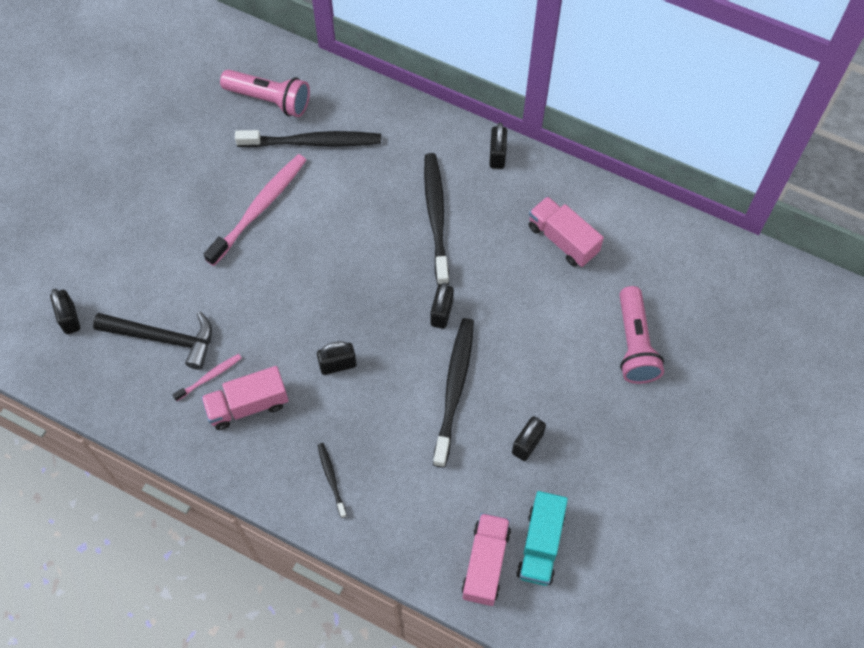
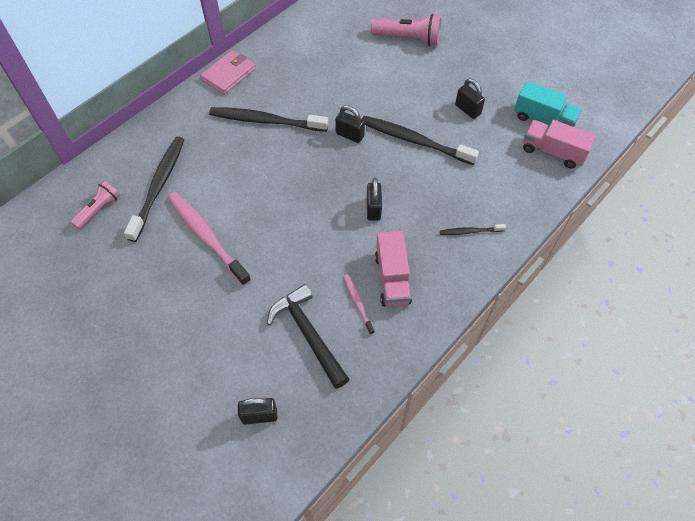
camera: 75 degrees left, 5 degrees down
(163, 338) = (308, 334): black hammer -> black hammer turned 60 degrees counterclockwise
(269, 100) = (99, 209): pink flashlight -> pink flashlight, size x0.65
(497, 155) = (228, 74): black padlock -> pink wallet
(562, 240) = (315, 55): pink truck -> none

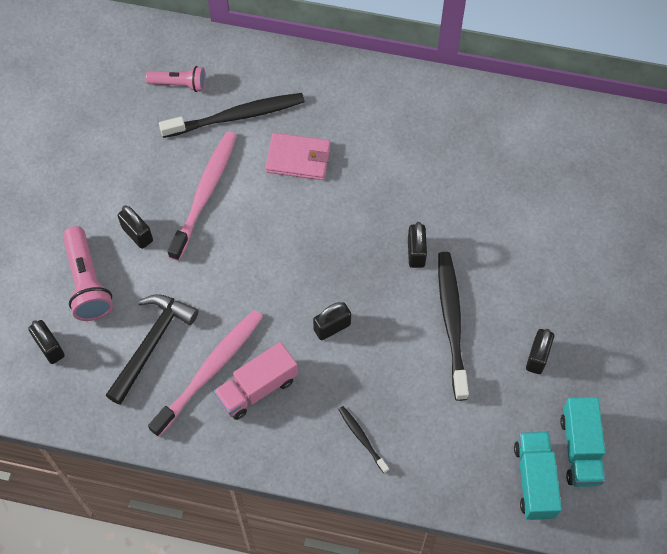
camera: 60 degrees right, 5 degrees up
(205, 299) = (137, 234): none -> black padlock
(228, 74) = (420, 88): pink wallet -> pink wallet (298, 159)
(265, 121) = (380, 160): black toothbrush -> none
(357, 303) = (210, 370): pink toothbrush -> pink toothbrush, size x2.05
(408, 39) = (607, 238): pink flashlight -> pink flashlight (87, 282)
(552, 152) = (534, 480): pink truck -> turquoise truck

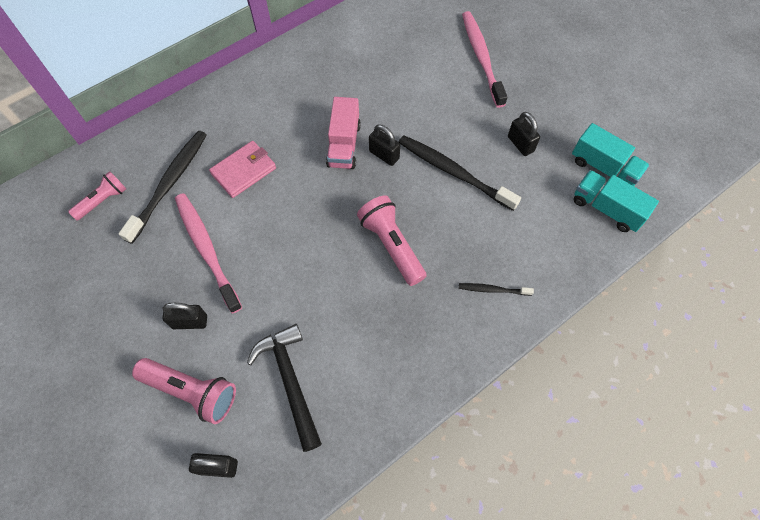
camera: 50 degrees left, 0 degrees up
(210, 370) = (351, 353): pink toothbrush -> pink toothbrush (481, 57)
(257, 388) = (395, 331): pink truck -> pink truck (344, 145)
(332, 327) = (391, 245): black padlock -> pink flashlight

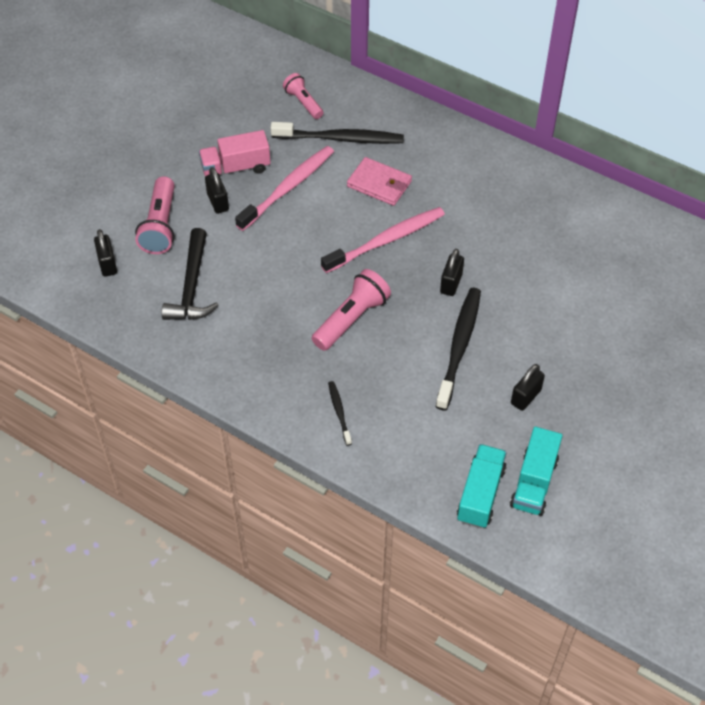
camera: 70 degrees right, 10 degrees down
(103, 201) = (303, 103): pink flashlight -> pink flashlight turned 150 degrees counterclockwise
(290, 381) = (192, 286): black hammer -> black hammer turned 135 degrees clockwise
(344, 145) = (446, 248): pink truck -> pink truck (236, 168)
(481, 57) = (628, 333): pink toothbrush -> pink toothbrush (387, 240)

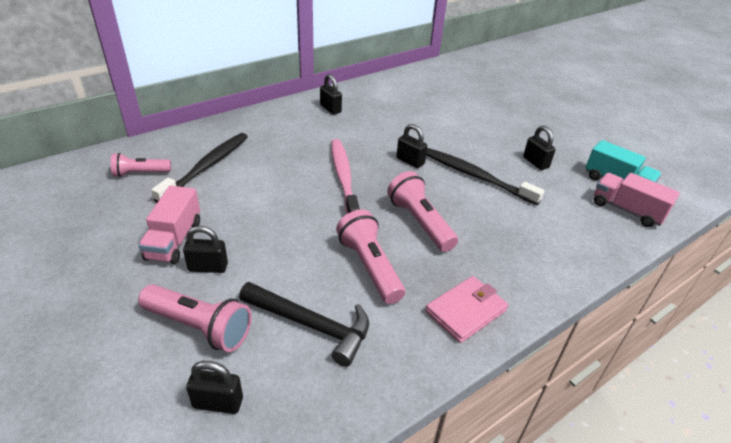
camera: 70 degrees left, 15 degrees down
(272, 301) = (370, 267): none -> pink flashlight
(288, 187) = (235, 213): pink toothbrush -> none
(339, 412) = (526, 262): black toothbrush -> none
(379, 184) = (278, 163): pink wallet -> pink wallet (466, 311)
(480, 494) = (627, 210): turquoise truck -> pink truck
(511, 183) = (330, 109): none -> black padlock

